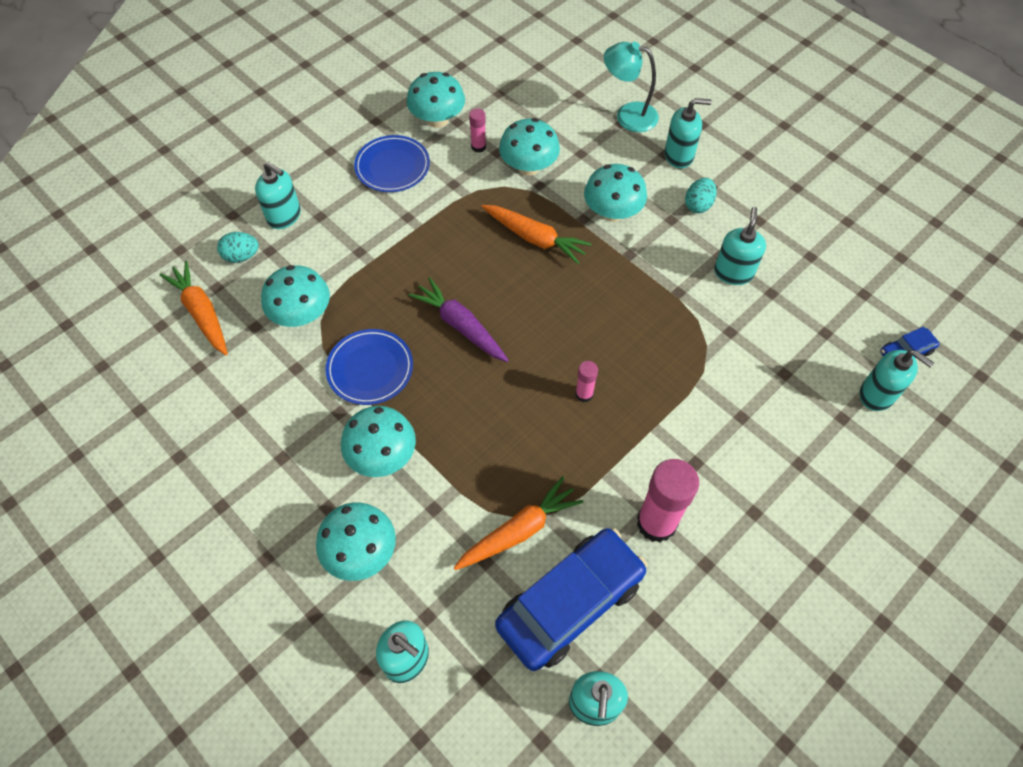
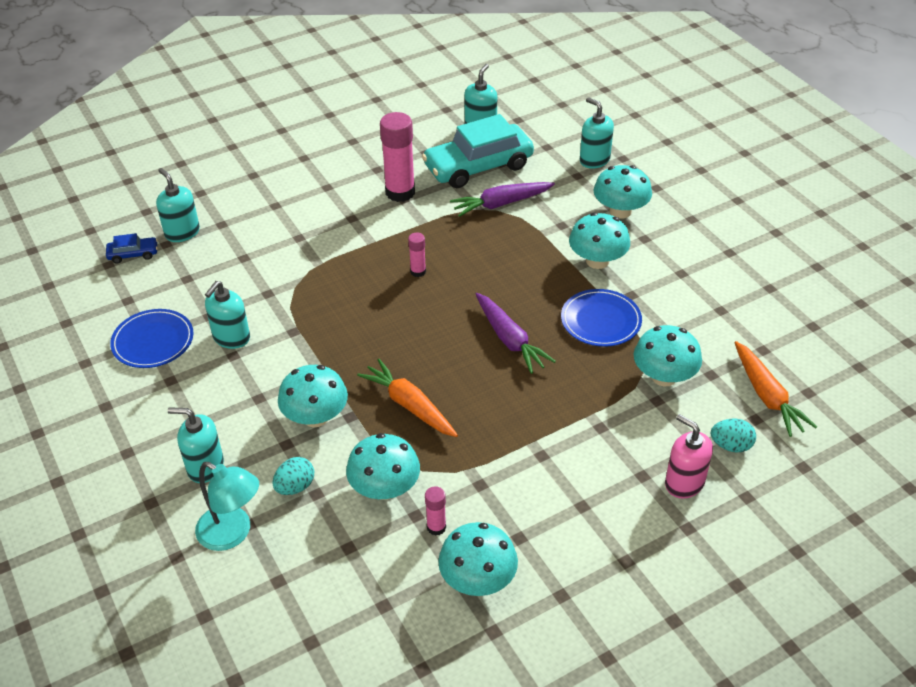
camera: 165 degrees left, 15 degrees down
(284, 216) = (684, 483): turquoise soap dispenser -> pink soap dispenser
(392, 166) = (549, 521): blue plate -> blue plate (153, 341)
(519, 530) = (501, 204): orange carrot -> purple carrot
(570, 603) = (478, 166): blue car -> turquoise car
(698, 205) = (221, 407): turquoise egg -> turquoise egg (295, 487)

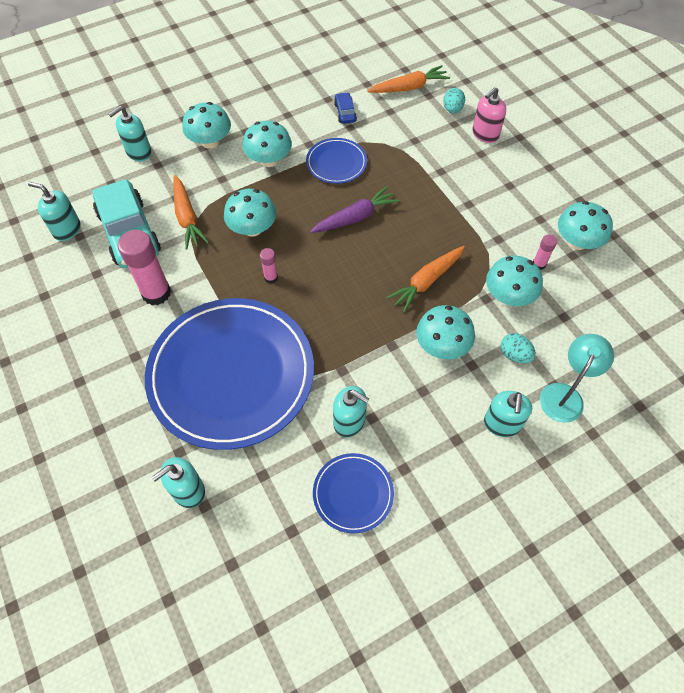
camera: 90 degrees left, 15 degrees up
(133, 254) = (218, 538): blue car -> blue car (345, 112)
(298, 250) = (231, 374): none -> blue plate
(501, 204) = (187, 217): purple carrot -> orange carrot
(664, 376) = (393, 134): turquoise mushroom -> turquoise mushroom (252, 228)

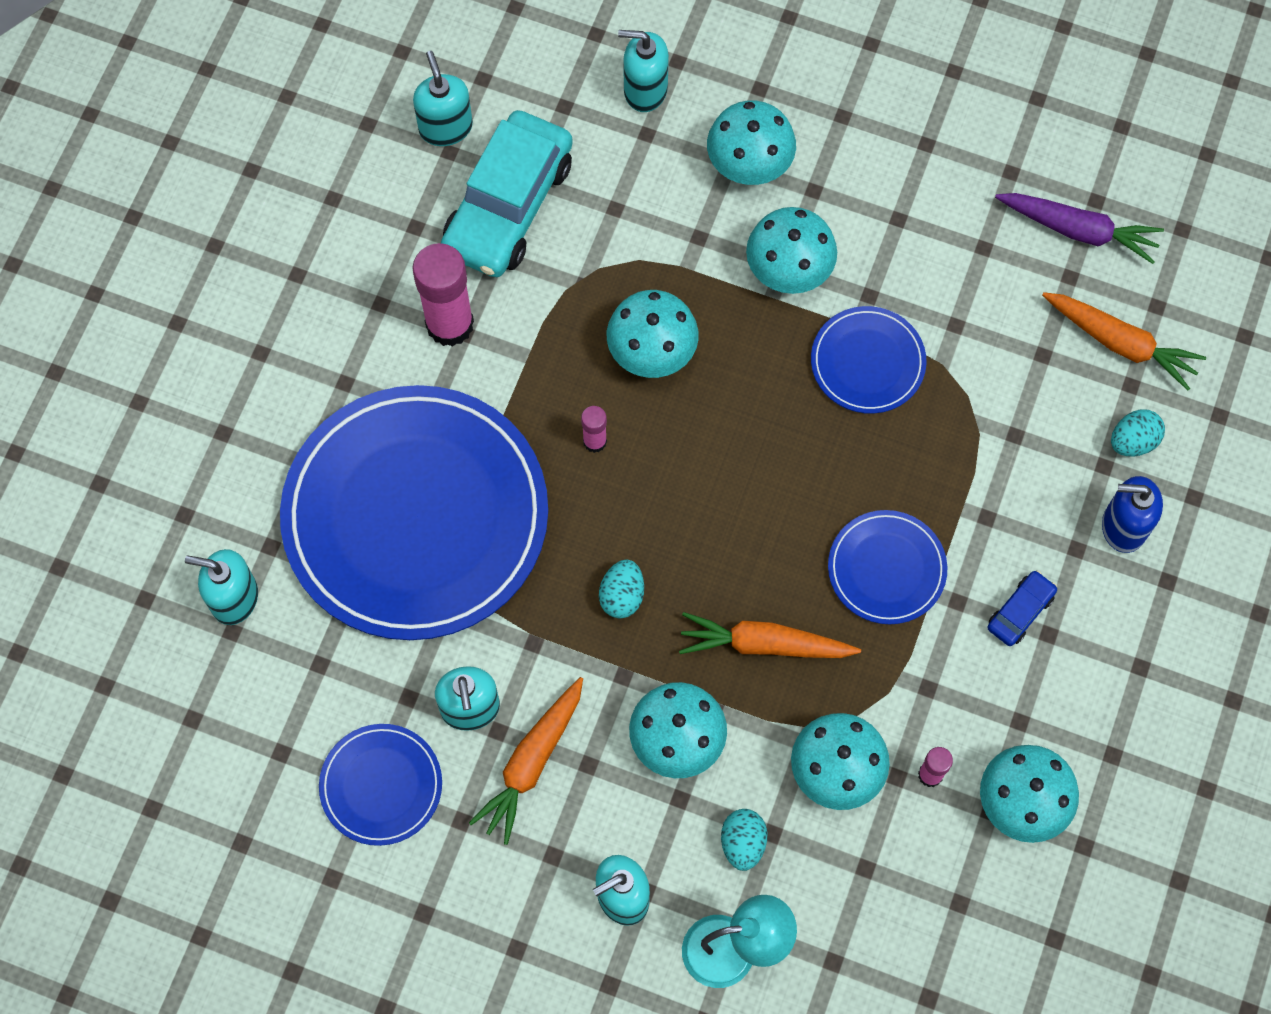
camera: 50 degrees right, 10 degrees up
(187, 217) = (595, 253): orange carrot -> orange carrot (532, 763)
(345, 112) = (979, 294): blue car -> blue car (1020, 611)
(353, 318) = (622, 596): none -> turquoise egg
(355, 217) = (791, 467): purple carrot -> purple carrot (1078, 230)
(432, 217) = (886, 569): none -> blue plate
(485, 134) = (1123, 526): pink soap dispenser -> blue soap dispenser

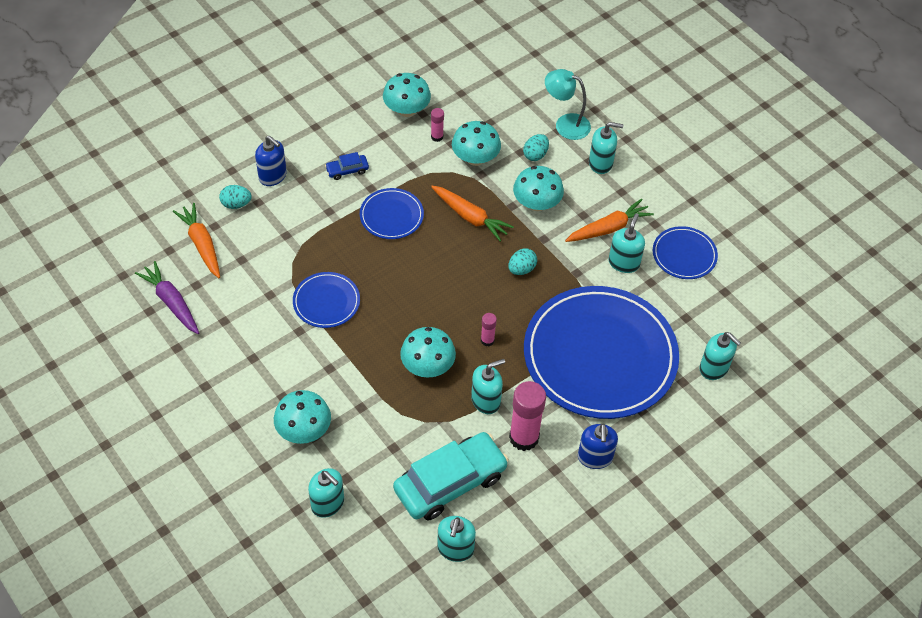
camera: 150 degrees left, 15 degrees down
(335, 353) = (595, 457): none -> blue soap dispenser
(536, 347) = (486, 400): none -> turquoise soap dispenser
(789, 268) = (328, 365): turquoise mushroom -> none

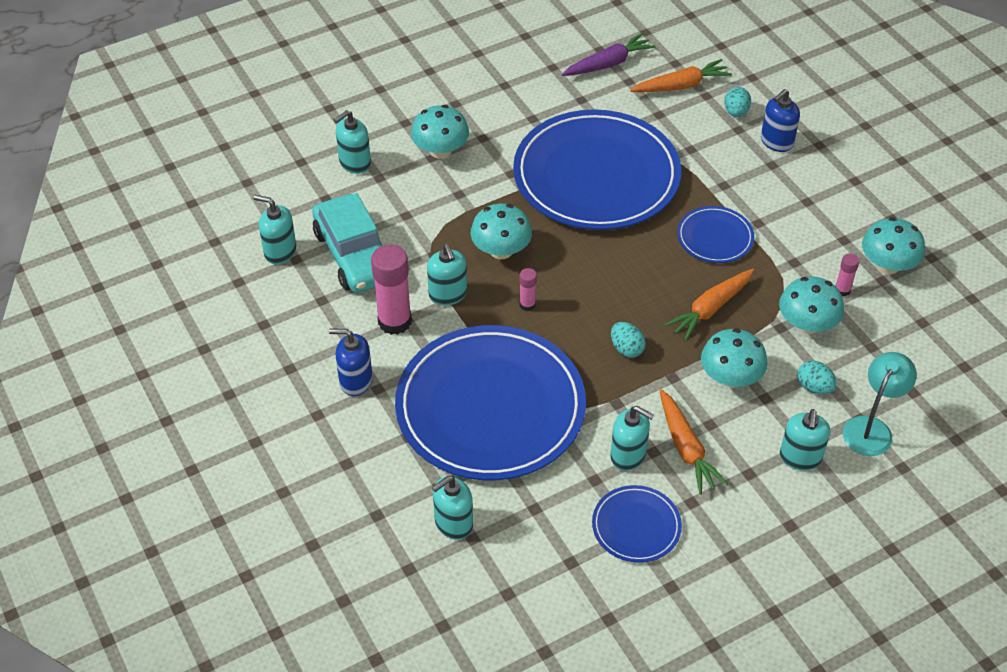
camera: 100 degrees right, 5 degrees down
(326, 302) = (596, 175): blue plate -> blue plate, size x2.25
(347, 170) = (785, 204): blue car -> none

